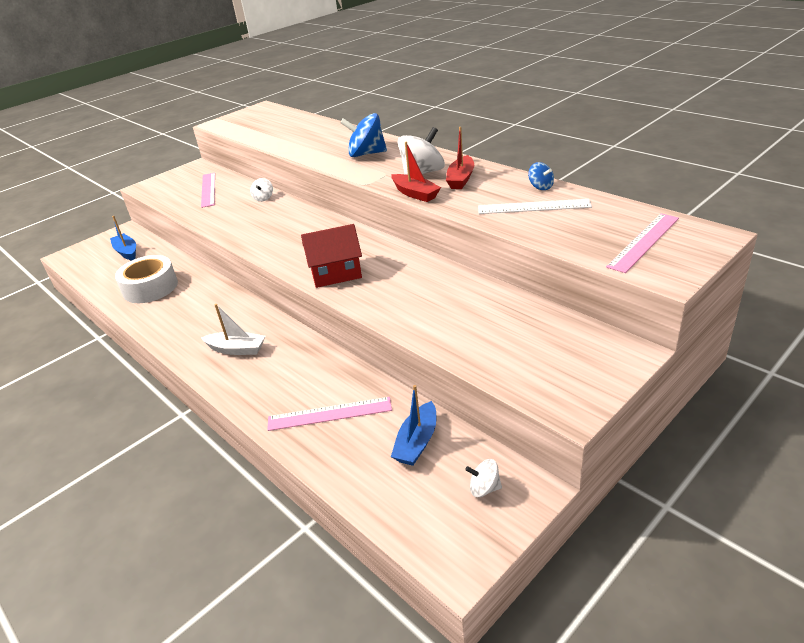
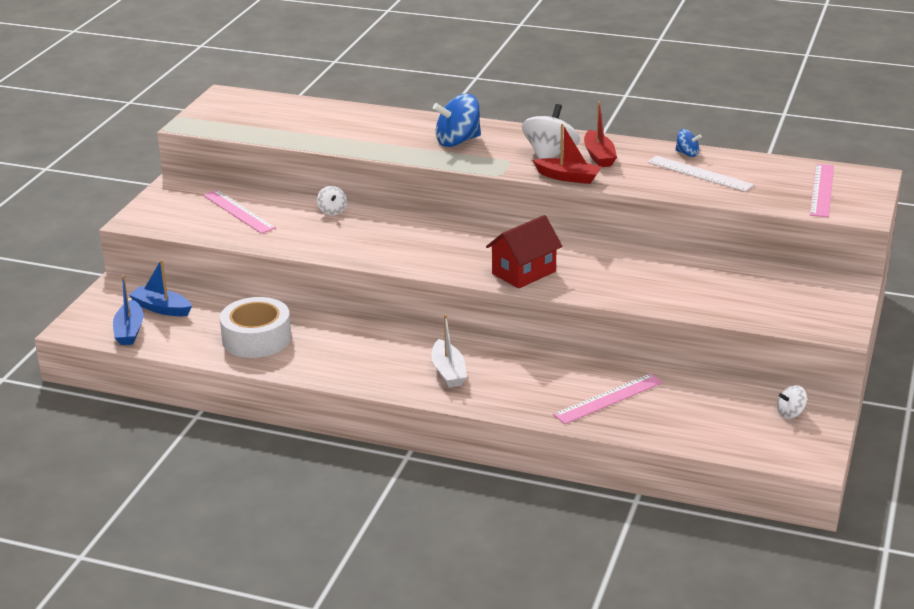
camera: 30 degrees left, 5 degrees down
(237, 349) = (448, 372): white boat -> white boat turned 90 degrees clockwise
(417, 442) = (708, 398): blue boat -> blue boat (129, 331)
(533, 207) = (699, 173): white ruler -> white ruler turned 60 degrees clockwise

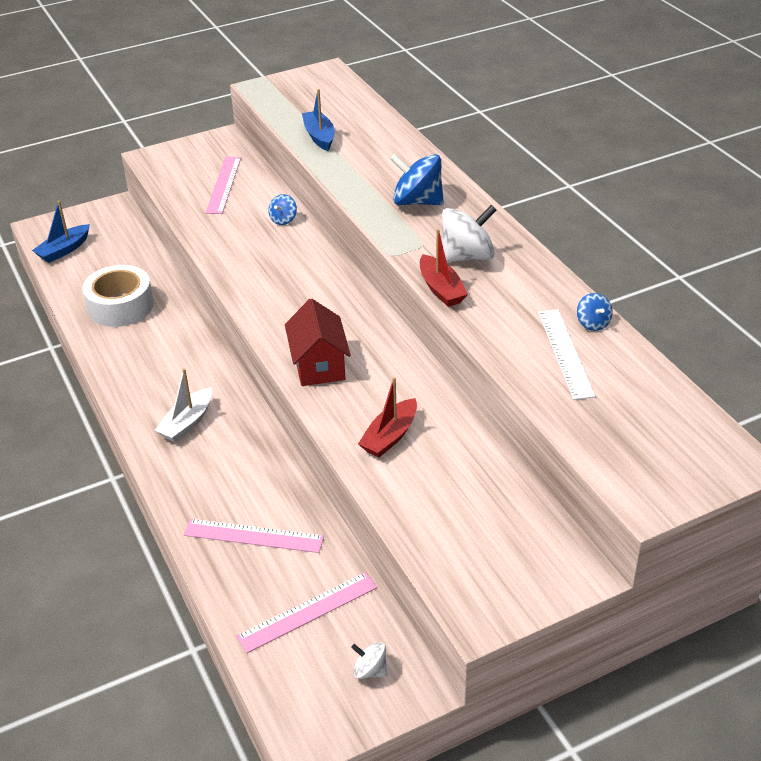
camera: 45 degrees right, 10 degrees up
(161, 308) = (109, 242): blue boat -> blue boat (319, 136)
(332, 211) = (283, 220): white spinning top -> blue spinning top
(524, 272) = (319, 365): red house -> red house turned 75 degrees clockwise
(599, 156) = (506, 281): red boat -> red boat (390, 436)
(822, 190) = (655, 446): pink ruler -> pink ruler (308, 612)

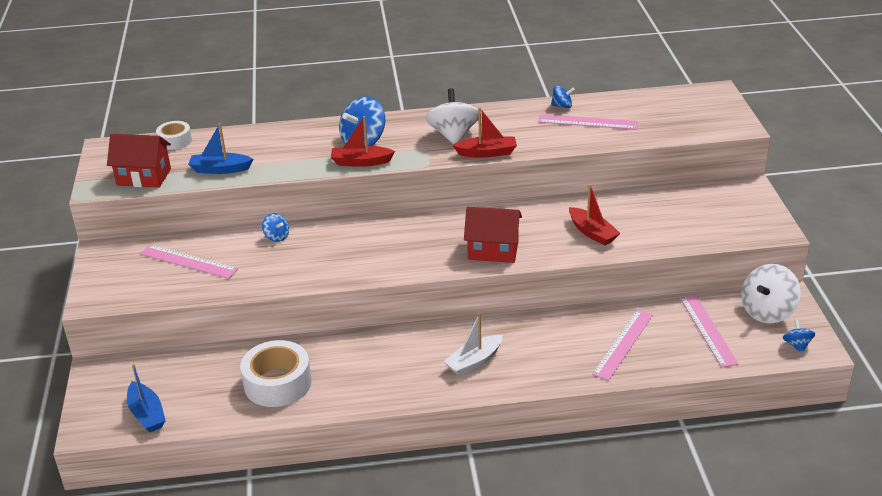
camera: 70 degrees left, 5 degrees down
(187, 423) = (474, 361): white boat -> white boat turned 90 degrees clockwise
(287, 103) = (144, 177): none -> red house
(306, 713) = (797, 345): none -> blue spinning top
(358, 99) = (175, 141): none -> white tape
(370, 670) = (767, 312): white spinning top -> white spinning top, size x1.96
(375, 210) = (361, 162): none -> red boat
(565, 353) = (587, 122): white ruler -> pink ruler

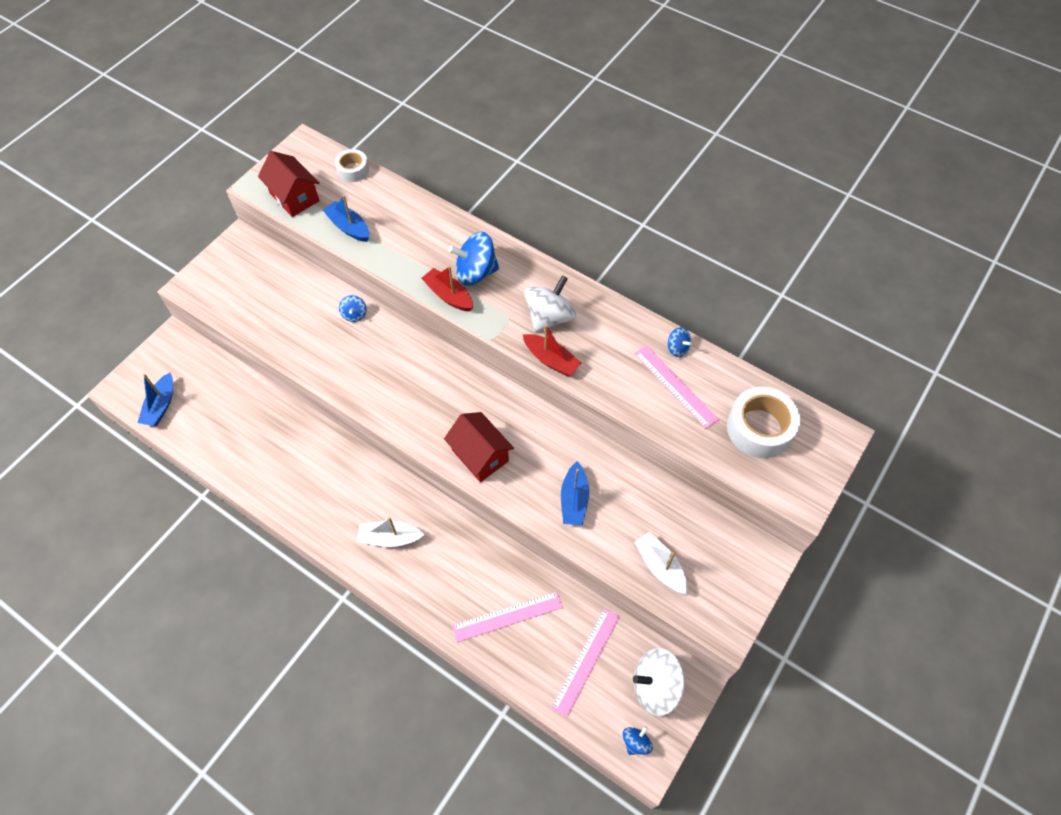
camera: 40 degrees right, 25 degrees up
(188, 261) = (277, 294): pink ruler -> none
(277, 383) = (255, 445): white tape -> white tape (759, 428)
(592, 233) = (574, 500): red boat -> blue boat
(694, 229) = (660, 566): none -> white boat

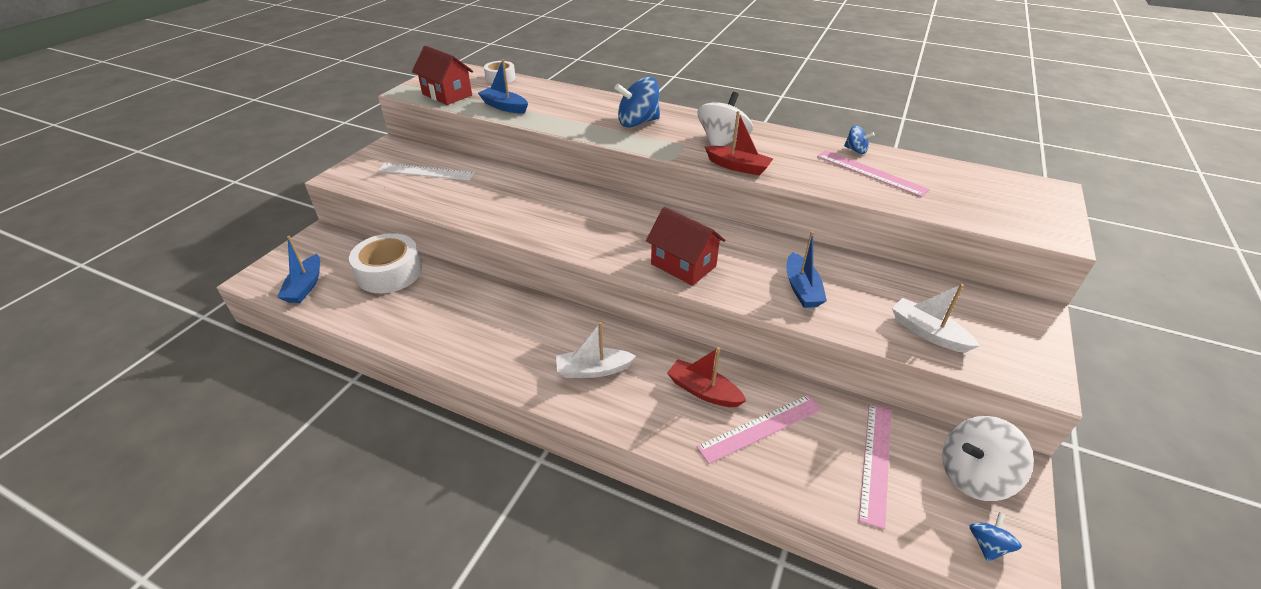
camera: 10 degrees left, 20 degrees down
(270, 289) = (426, 172): none -> white ruler
(354, 314) = (517, 180): blue spinning top -> none
(448, 295) = (617, 137): red boat -> red boat (703, 391)
(759, 428) = (972, 192): white tape -> white tape (389, 272)

